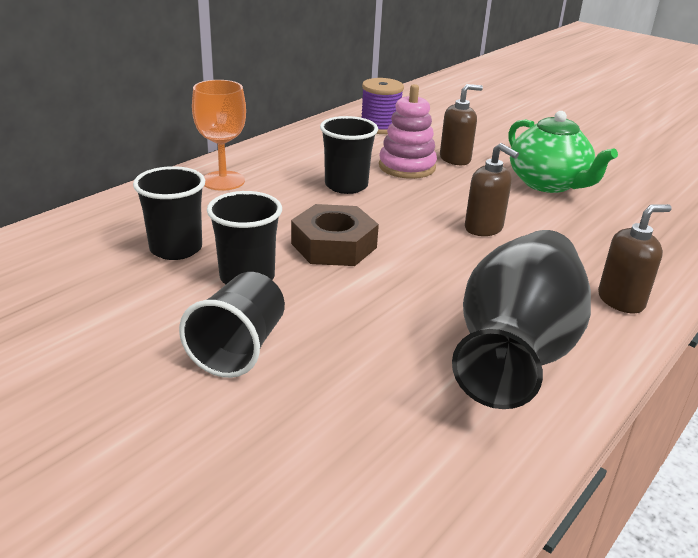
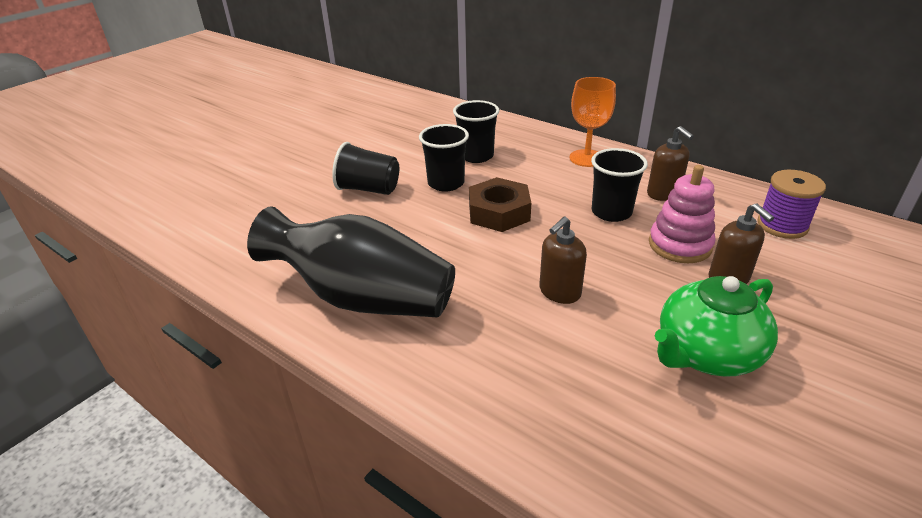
camera: 90 degrees right, 5 degrees up
(621, 300) = (439, 375): brown soap dispenser -> brown soap dispenser (663, 194)

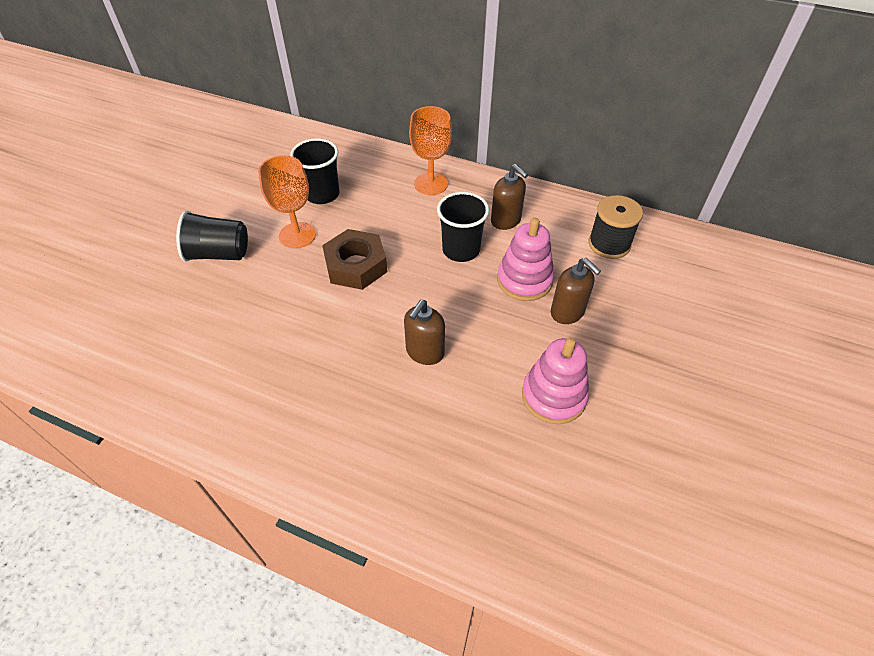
camera: 15 degrees left, 15 degrees up
(362, 298) = (242, 391): black vase -> none
(446, 183) = (297, 235): black cup -> orange goblet
(706, 353) = (553, 396): green teapot -> pink stacking toy
(782, 225) = (609, 244): purple spool -> black spool

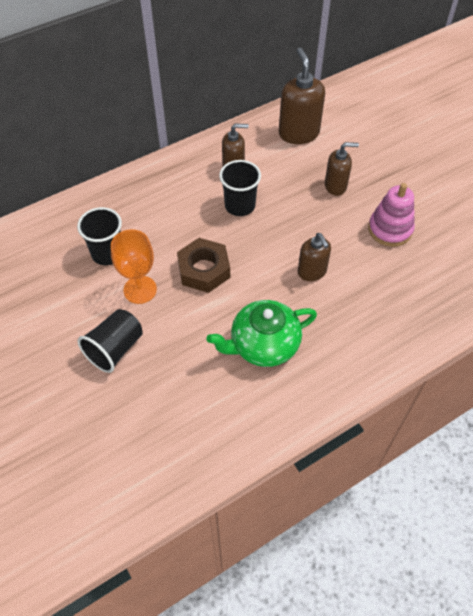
camera: 55 degrees left, 5 degrees up
(295, 359) = (263, 345): none -> green teapot
(431, 184) = (159, 185): orange goblet -> none
(524, 280) = (294, 190): pink stacking toy -> none
(609, 244) = (298, 133): black spool -> brown soap dispenser

